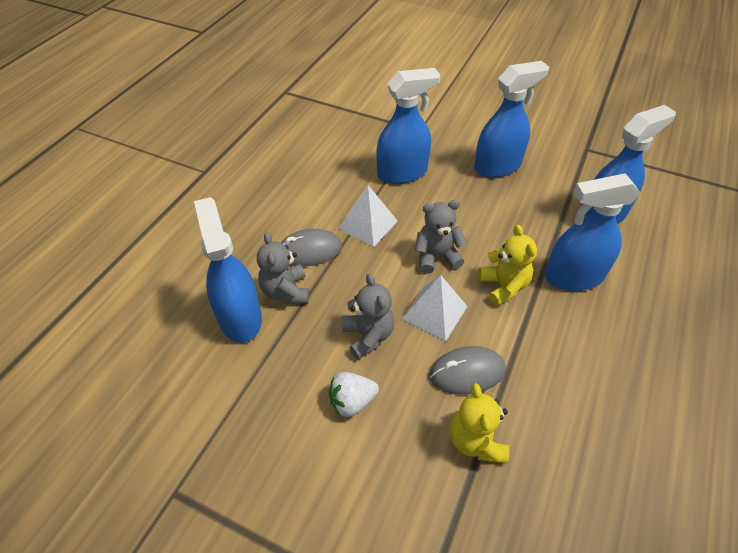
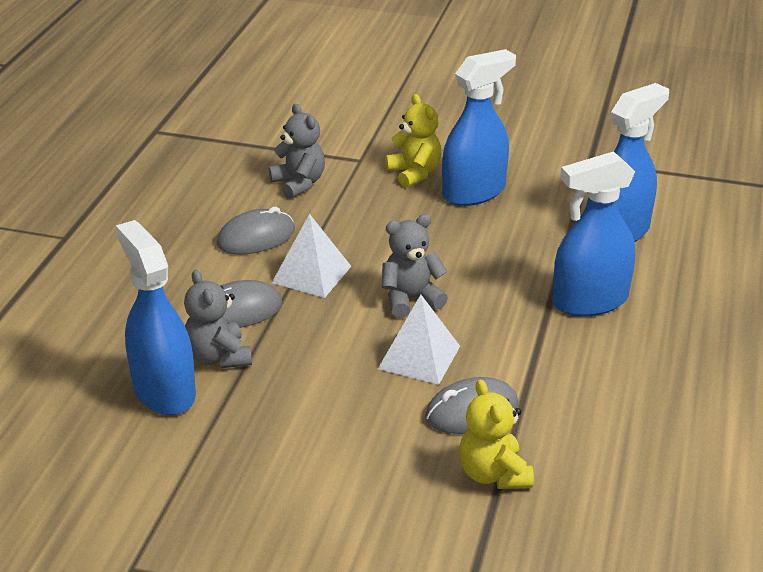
camera: 10 degrees left, 15 degrees down
(334, 187) = (256, 237): none -> grey mouse
(352, 402) = (333, 457): white strawberry -> none
(368, 336) = (338, 390): grey teddy bear -> grey teddy bear (299, 184)
(402, 172) = (346, 212): blue spray bottle -> none
(503, 286) = (502, 321): yellow teddy bear -> yellow teddy bear (414, 173)

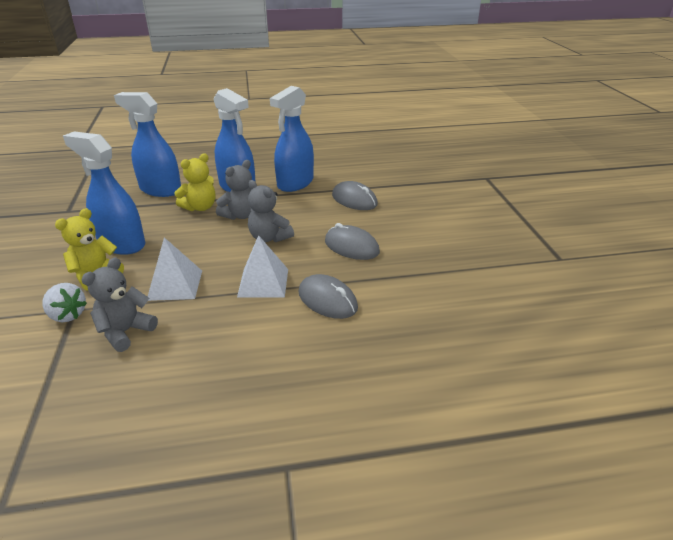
camera: 115 degrees left, 0 degrees up
(164, 391) = (434, 301): blue spray bottle -> blue spray bottle (295, 183)
(218, 357) = (383, 291): grey teddy bear -> grey teddy bear (240, 215)
(256, 237) = (226, 326): grey mouse -> grey mouse (351, 246)
(353, 157) = (67, 315): none -> white strawberry
(419, 357) = (323, 222): white pyramid -> white pyramid (175, 285)
(493, 474) = (391, 187): yellow teddy bear -> yellow teddy bear (200, 207)

